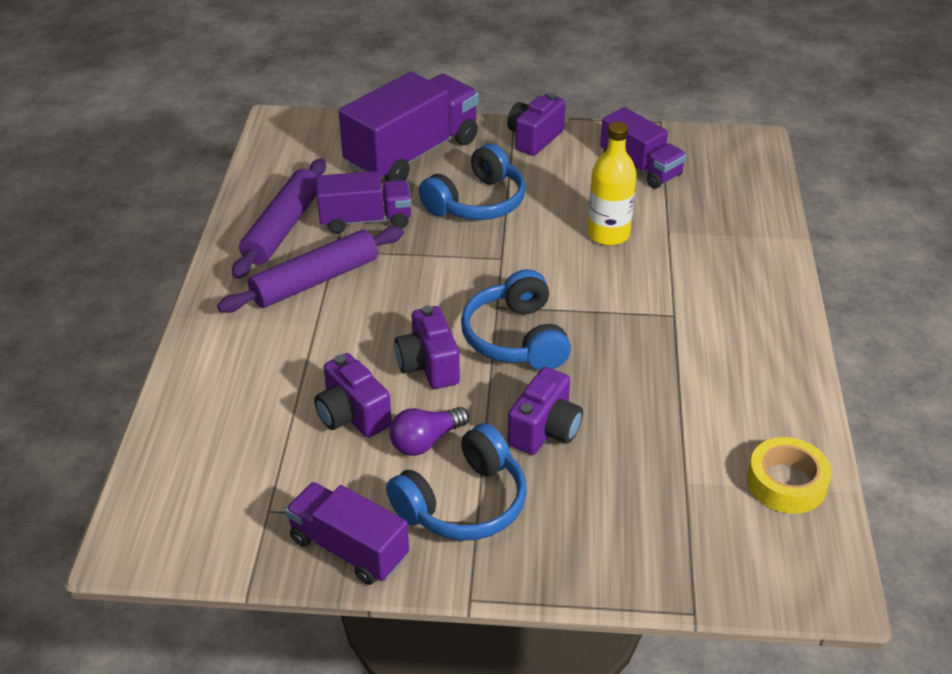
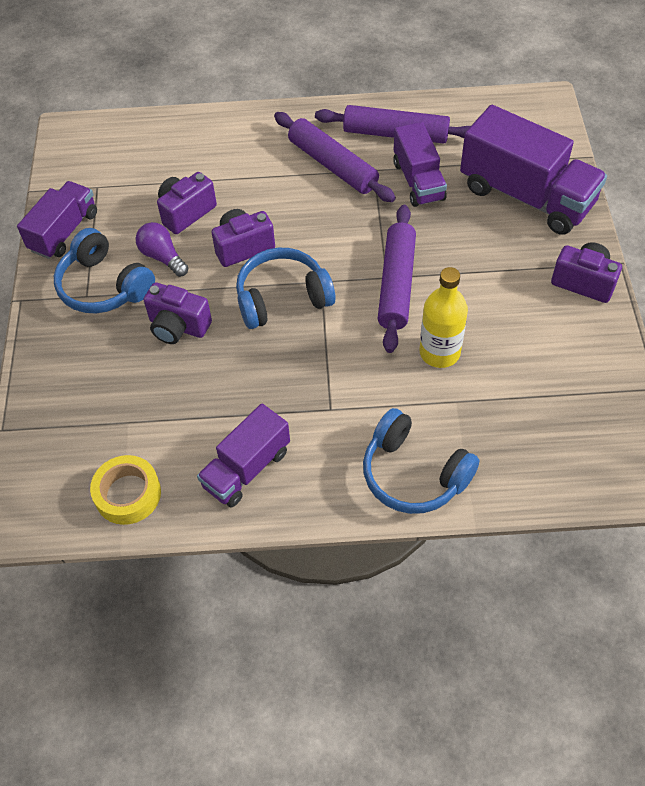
camera: 85 degrees right, 15 degrees up
(477, 202) = (464, 250): blue headphones -> blue headphones (413, 474)
(513, 252) = (396, 284): none -> purple rolling pin
(640, 167) = (561, 373): purple truck -> purple truck (246, 468)

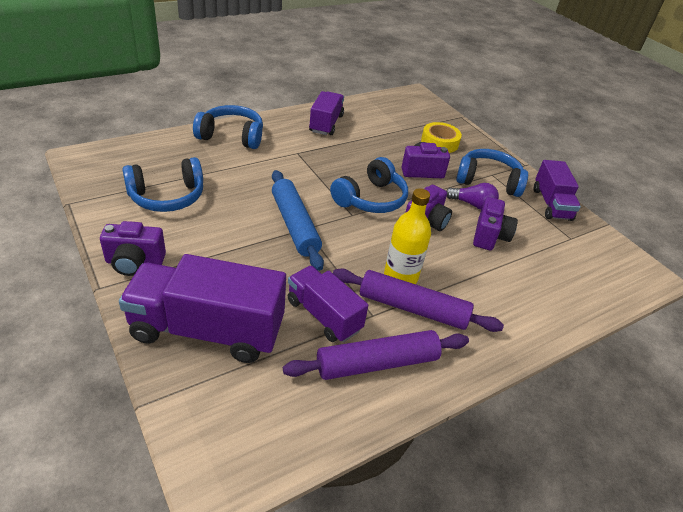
camera: 145 degrees right, 15 degrees down
(128, 494) = (376, 107): yellow tape -> yellow tape (439, 142)
(396, 284) = (295, 225): purple rolling pin -> blue rolling pin
(439, 352) = (241, 191): yellow bottle -> yellow bottle (400, 276)
(535, 368) = (167, 196): none -> blue headphones

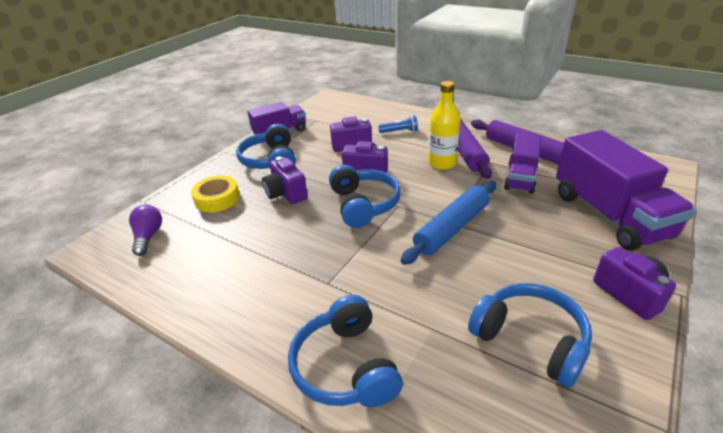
camera: 110 degrees left, 5 degrees down
(326, 124) = (234, 291): purple truck -> none
(370, 199) = (363, 204): blue headphones -> blue headphones turned 60 degrees clockwise
(472, 204) = (316, 159): purple light bulb -> purple light bulb (148, 237)
(501, 285) = (399, 131): none -> blue flashlight

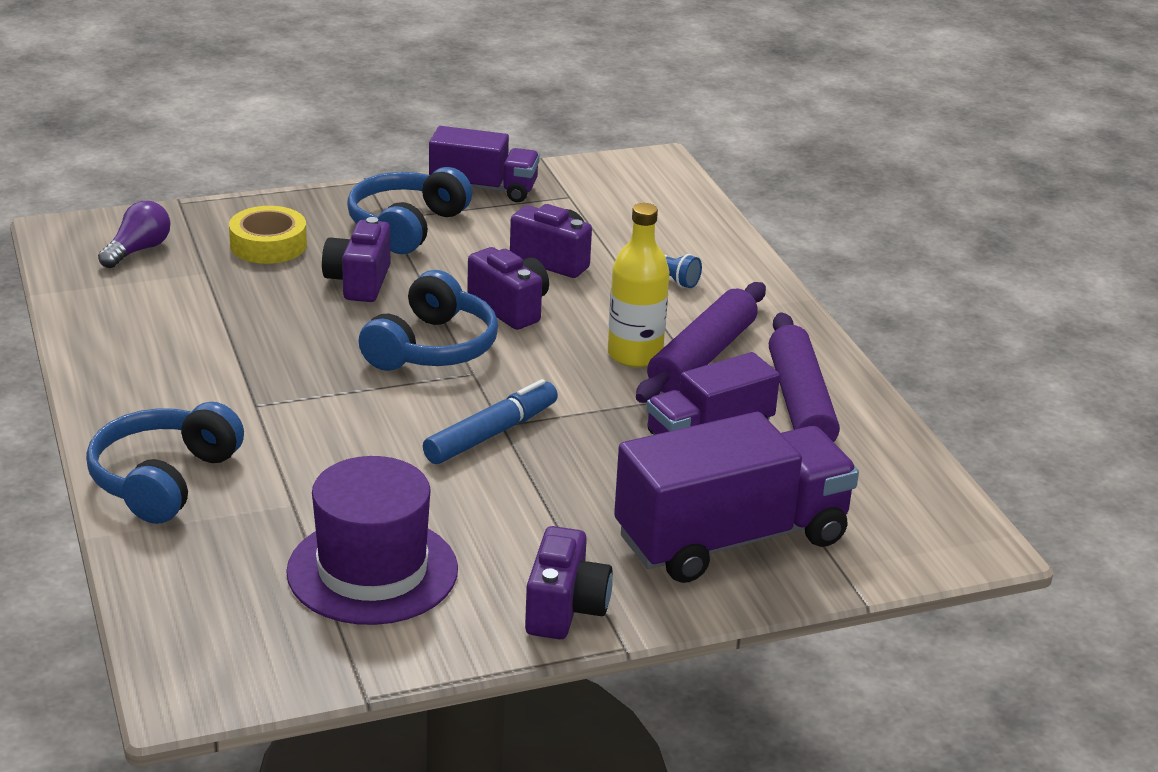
camera: 35 degrees right, 5 degrees down
(452, 228) = (491, 434): blue rolling pin -> blue marker
(530, 340) = (372, 571): blue headphones -> purple hat
(609, 215) = (731, 539): purple truck -> purple truck turned 135 degrees counterclockwise

